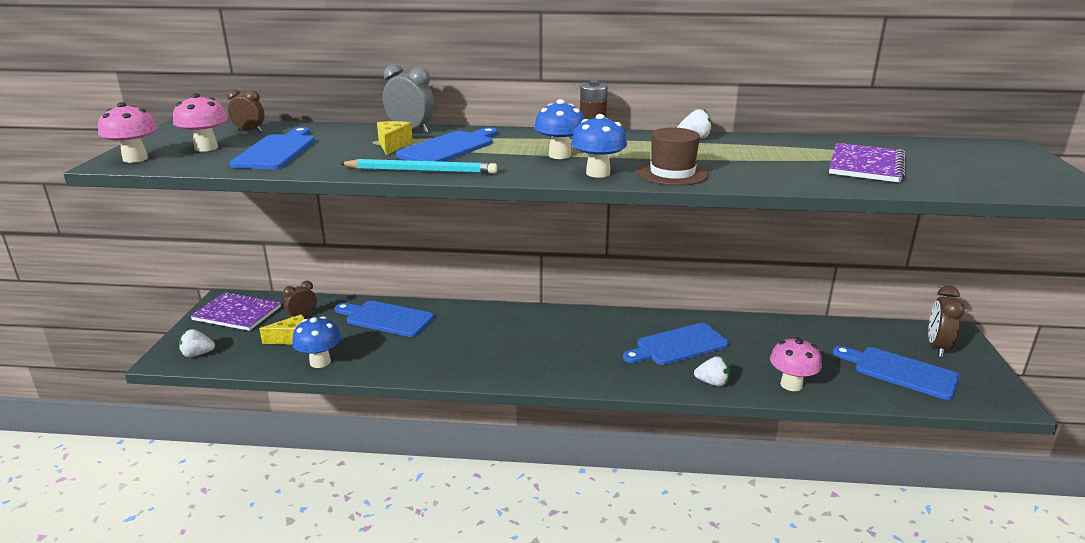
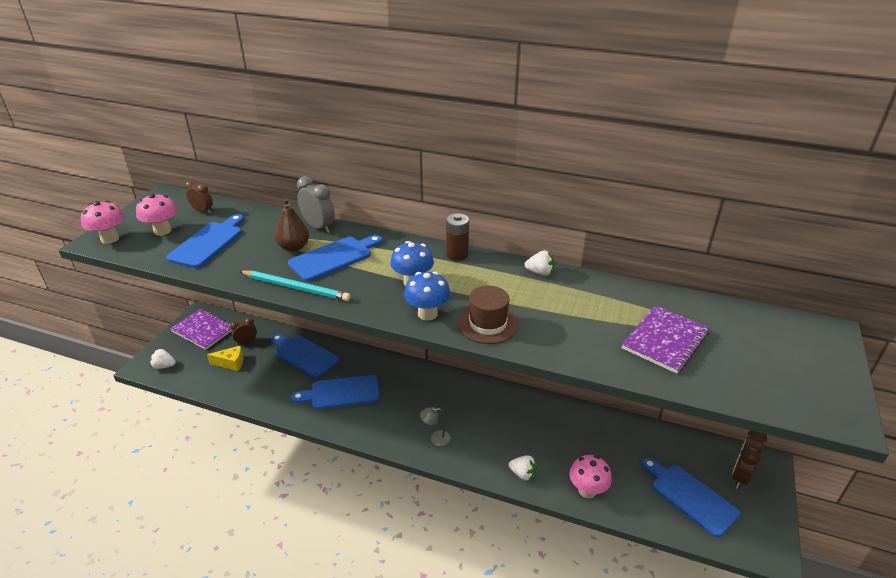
camera: 15 degrees right, 10 degrees up
(320, 362) = (242, 390): blue mushroom -> none
(393, 145) = (294, 247): yellow cheese -> brown pear
(593, 368) = (435, 438): none -> grey lamp
(678, 345) = (514, 428): blue cutting board -> blue cutting board (341, 393)

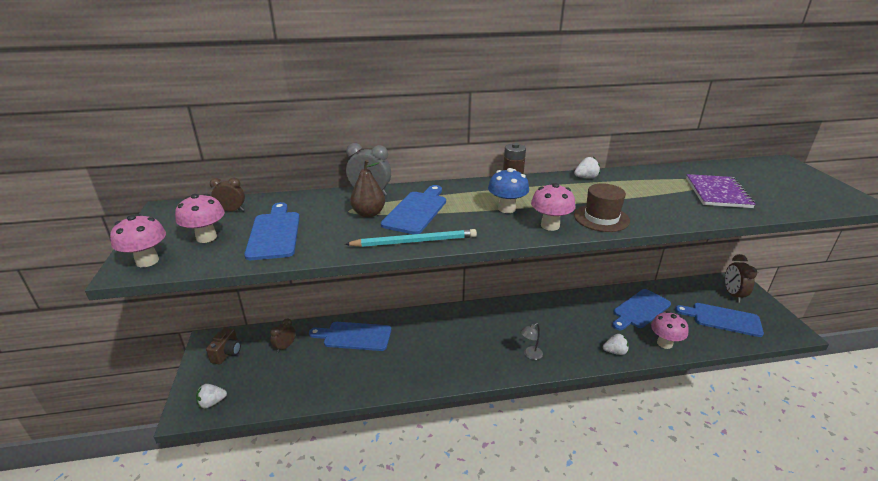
camera: 30 degrees left, 5 degrees down
(203, 330) = (227, 353): purple notebook -> brown camera
(231, 363) = (287, 370): yellow cheese -> none
(341, 393) = (418, 353): blue cutting board -> blue cutting board (640, 310)
(427, 314) = (550, 225): blue mushroom -> pink mushroom

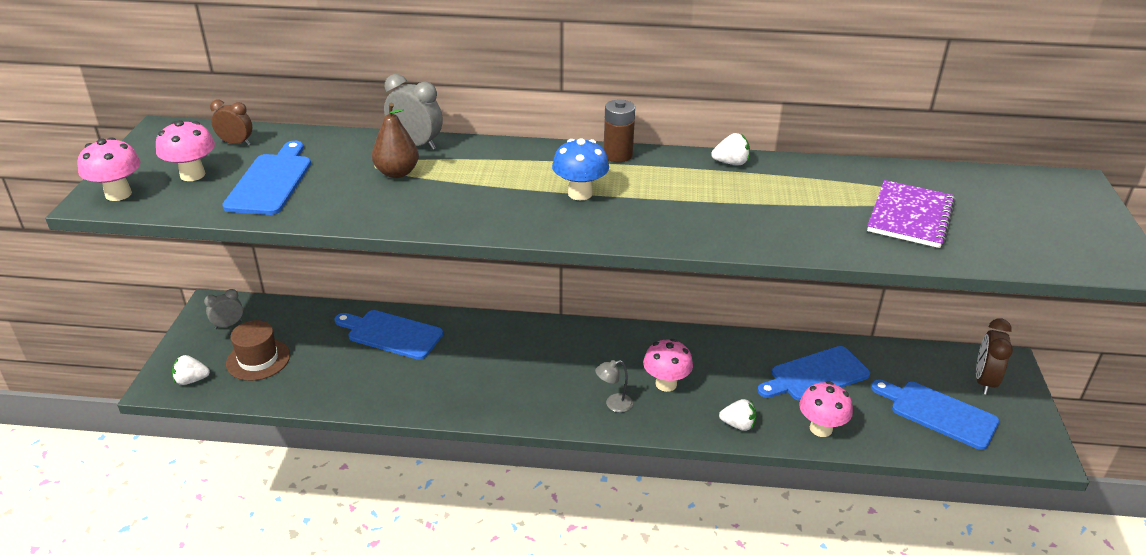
camera: 15 degrees right, 5 degrees up
(227, 353) = (228, 325): brown camera -> grey clock
(285, 346) = (300, 330): brown clock -> none
(414, 241) = (430, 220): turquoise pencil -> none
(416, 211) = (459, 178): blue cutting board -> none
(550, 225) = (619, 227): pink mushroom -> pink mushroom (666, 384)
(601, 218) = (699, 227): brown hat -> brown hat (258, 359)

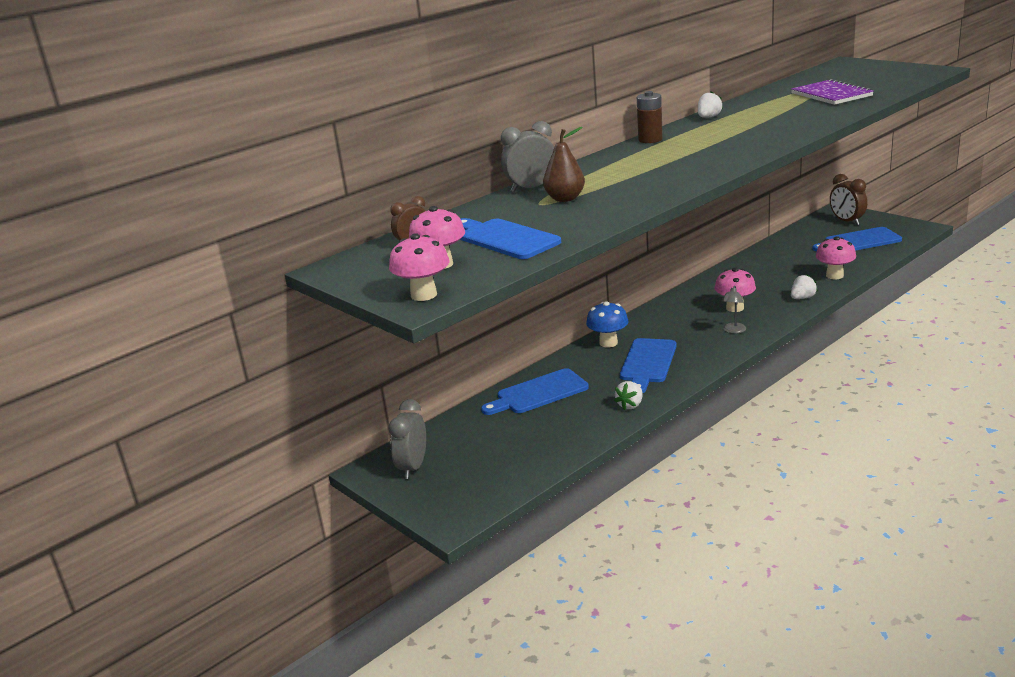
camera: 45 degrees left, 10 degrees down
(191, 380) = (468, 503): white strawberry -> white strawberry (630, 405)
(228, 325) = (413, 467): grey clock -> grey clock, size x1.54
(258, 359) = (486, 462): brown hat -> none
(580, 193) = (684, 156): blue mushroom -> blue mushroom (608, 343)
(815, 375) = (785, 262): blue cutting board -> blue cutting board (647, 363)

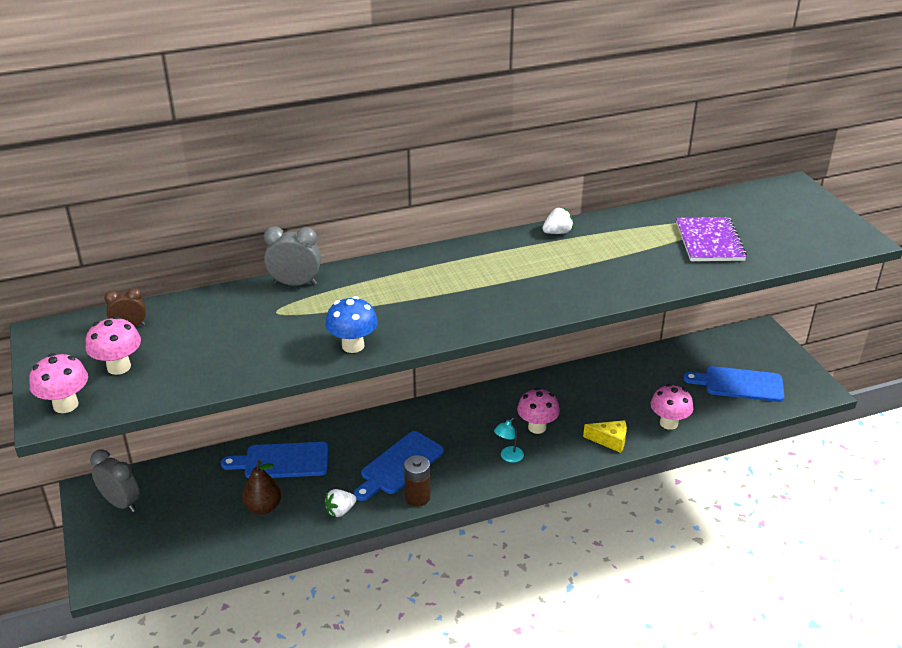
camera: 20 degrees right, 10 degrees up
(413, 467) = (121, 503): grey clock -> grey clock turned 90 degrees clockwise
(505, 238) = (199, 352): blue cutting board -> none
(565, 199) = (303, 313): brown pear -> brown pear (263, 507)
(608, 343) = (390, 424): blue mushroom -> blue mushroom (353, 346)
(650, 140) = (468, 249): brown battery -> brown battery (417, 497)
(733, 331) = (508, 457): grey lamp -> turquoise lamp
(802, 298) = (610, 441): white strawberry -> yellow cheese
(847, 221) = (755, 350): brown clock -> none

